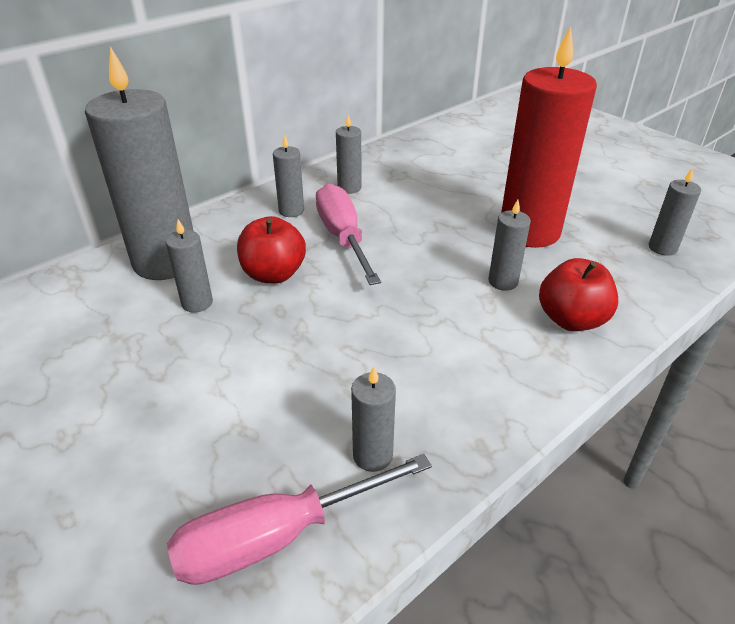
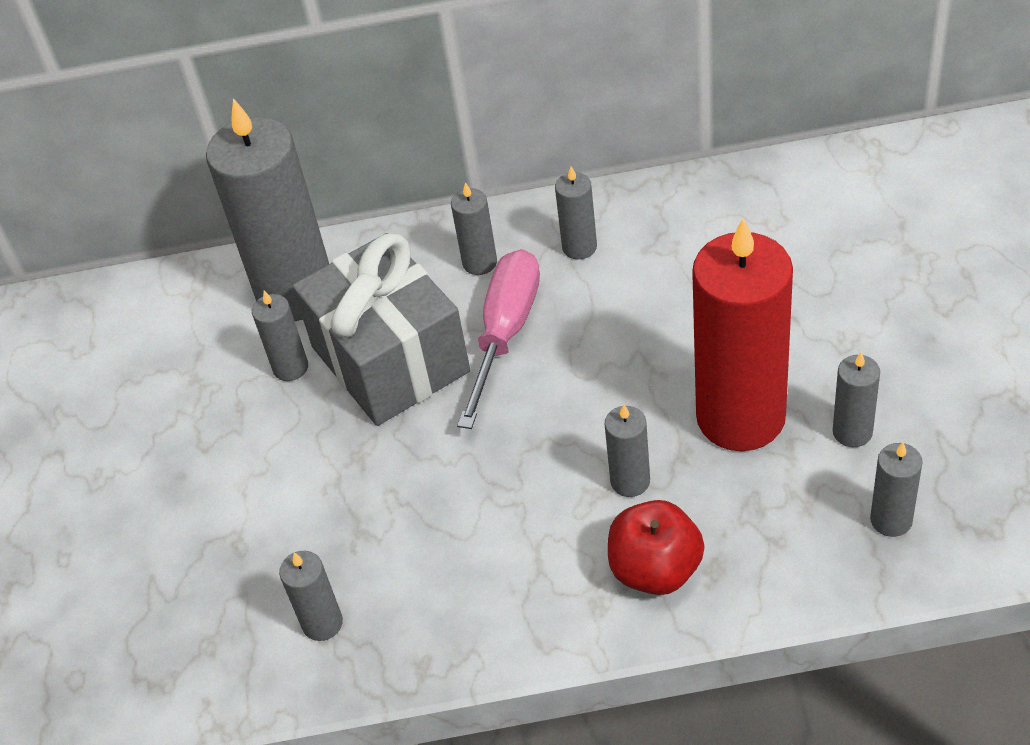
camera: 40 degrees right, 10 degrees up
(273, 274) = (390, 359): red apple -> grey gift
(275, 538) = (195, 655): pink screwdriver -> none
(594, 218) = (852, 432): none -> grey candle

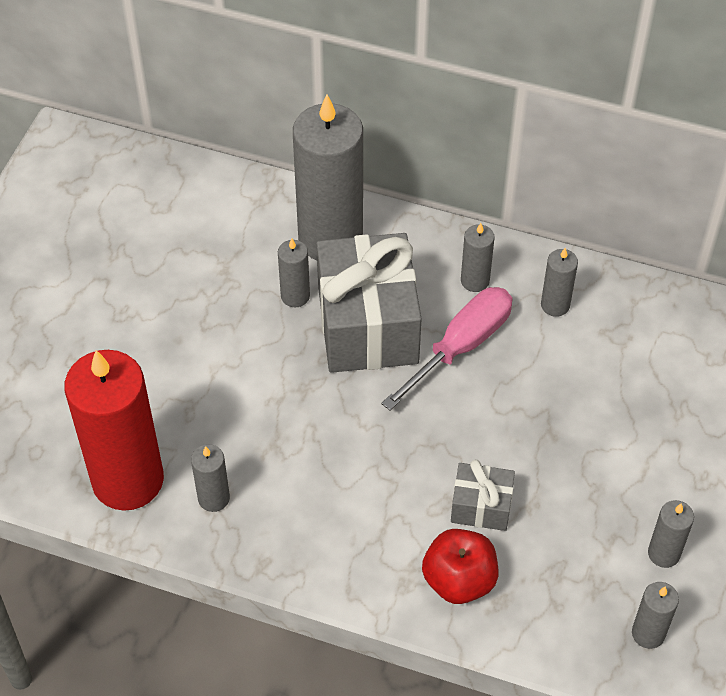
camera: 20 degrees right, 5 degrees up
(630, 481) = (481, 506): grey candle -> grey gift
(740, 417) = (590, 499): red candle -> red candle (128, 480)

